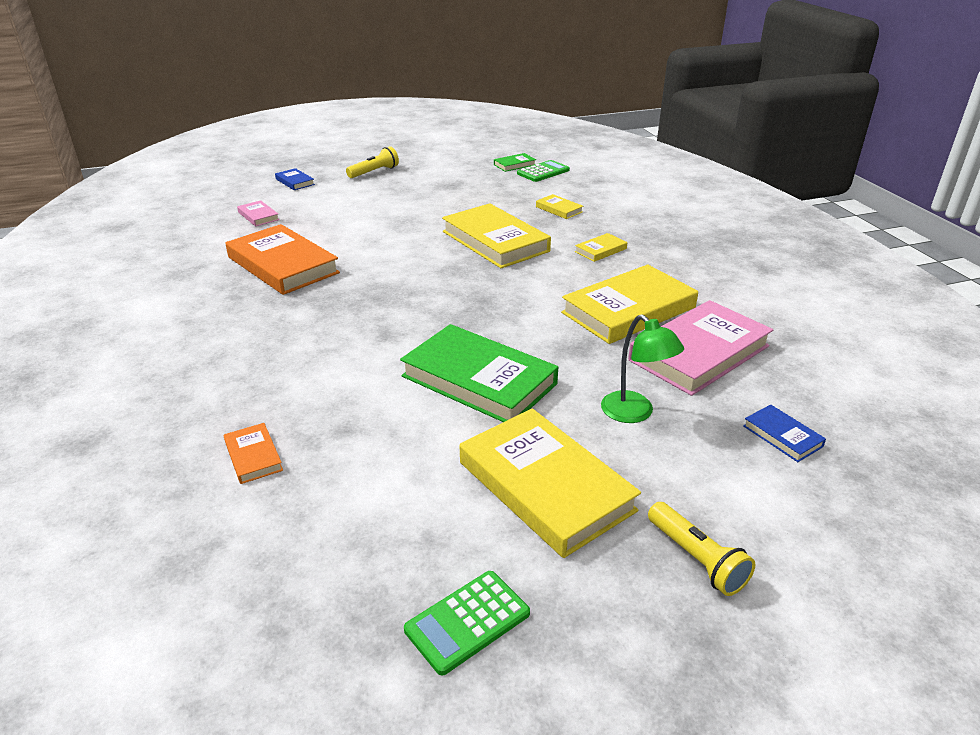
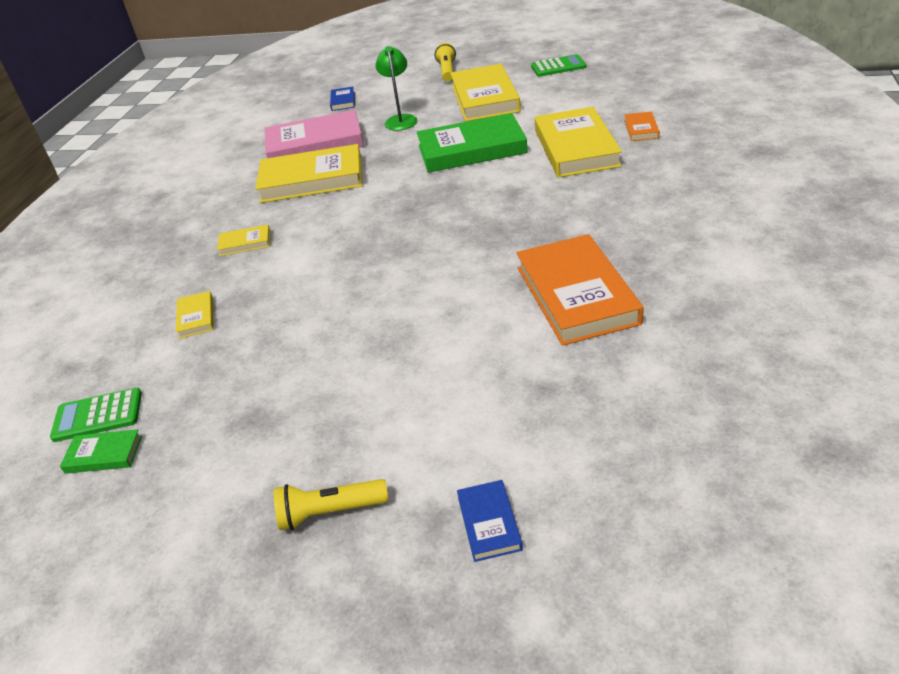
camera: 145 degrees left, 5 degrees up
(258, 216) = (584, 415): pink book -> none
(479, 380) = (471, 149): green book -> green book turned 75 degrees counterclockwise
(495, 241) = (324, 279): yellow book -> yellow book (576, 148)

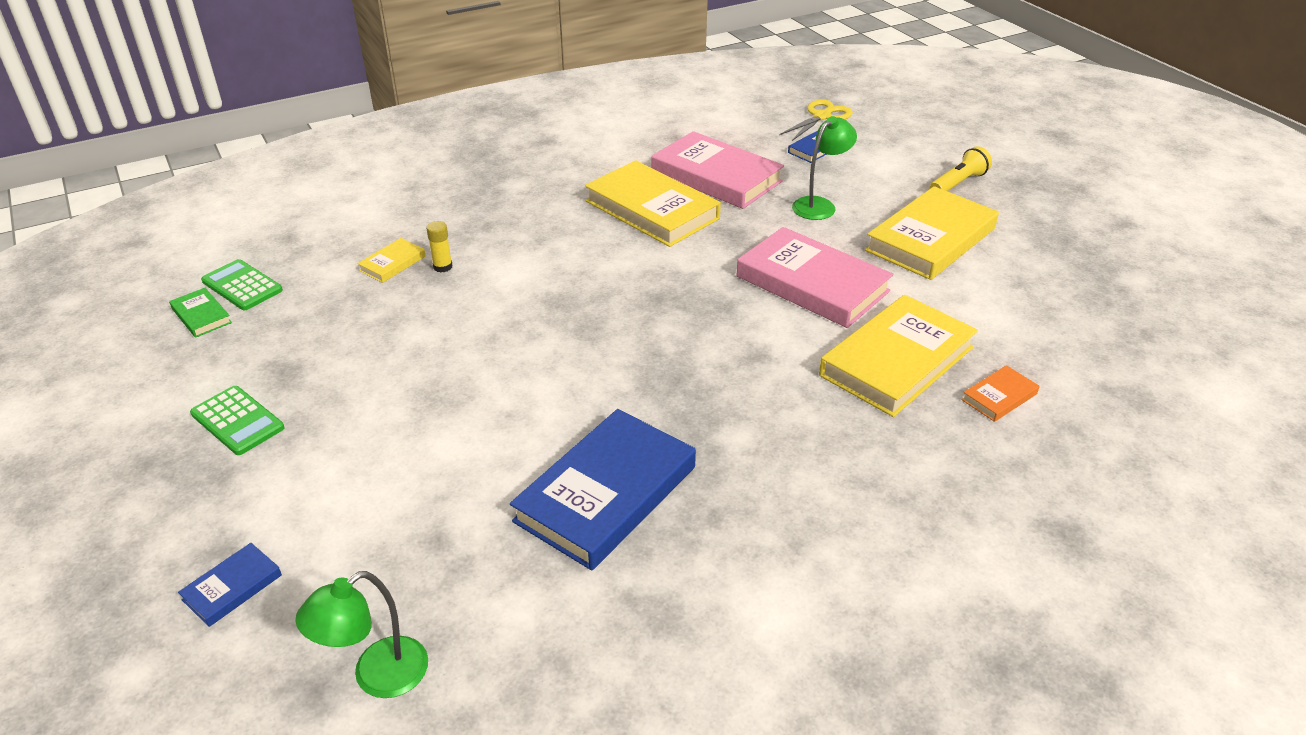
camera: 45 degrees right, 0 degrees up
(238, 292) = (443, 267): none -> yellow glue stick
(245, 243) = (516, 229): yellow book -> none
(314, 87) = (822, 117): none -> yellow scissors
(330, 512) = (199, 477): yellow flashlight -> none
(471, 149) = (812, 284): green book -> pink book
(558, 67) = (1073, 259): green calculator -> green calculator (237, 421)
(576, 295) = (606, 494): orange book -> blue book
(657, 461) = (377, 677): none -> green lamp

